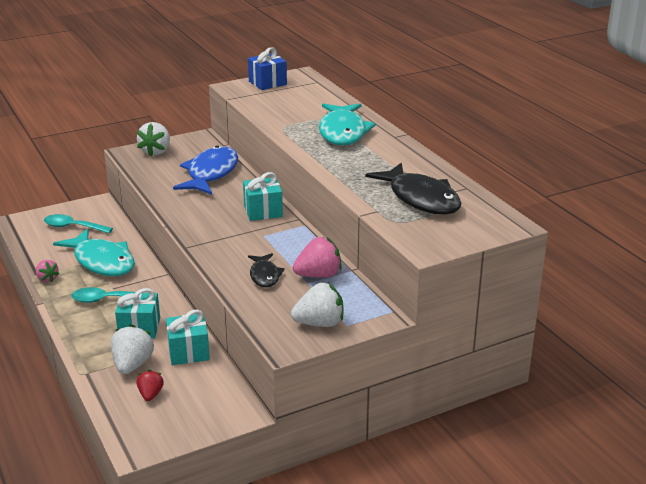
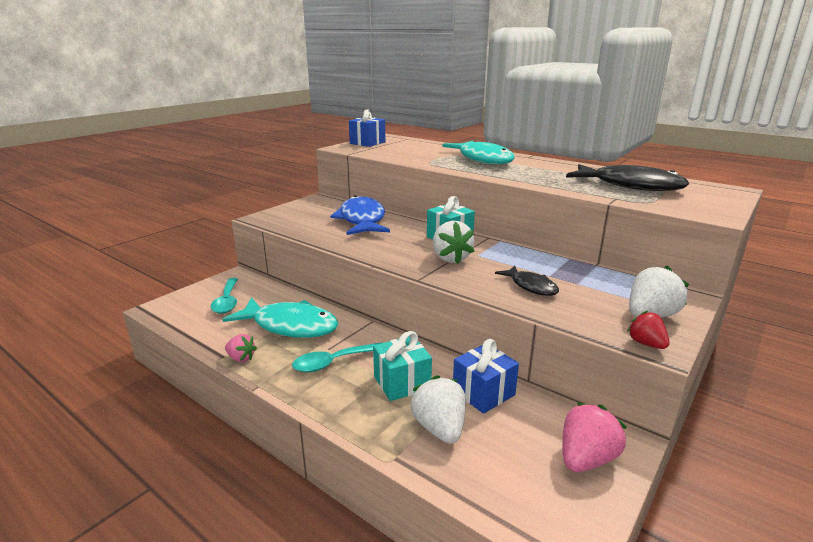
camera: 25 degrees left, 5 degrees down
(73, 227) = (227, 301): turquoise spoon -> turquoise spoon turned 90 degrees counterclockwise
(150, 394) = (501, 459): red strawberry -> red strawberry (646, 344)
(156, 152) = (288, 213): white strawberry -> white strawberry (450, 258)
(188, 352) = (483, 393): turquoise gift -> blue gift
(318, 275) = (577, 275): pink strawberry -> pink strawberry (586, 459)

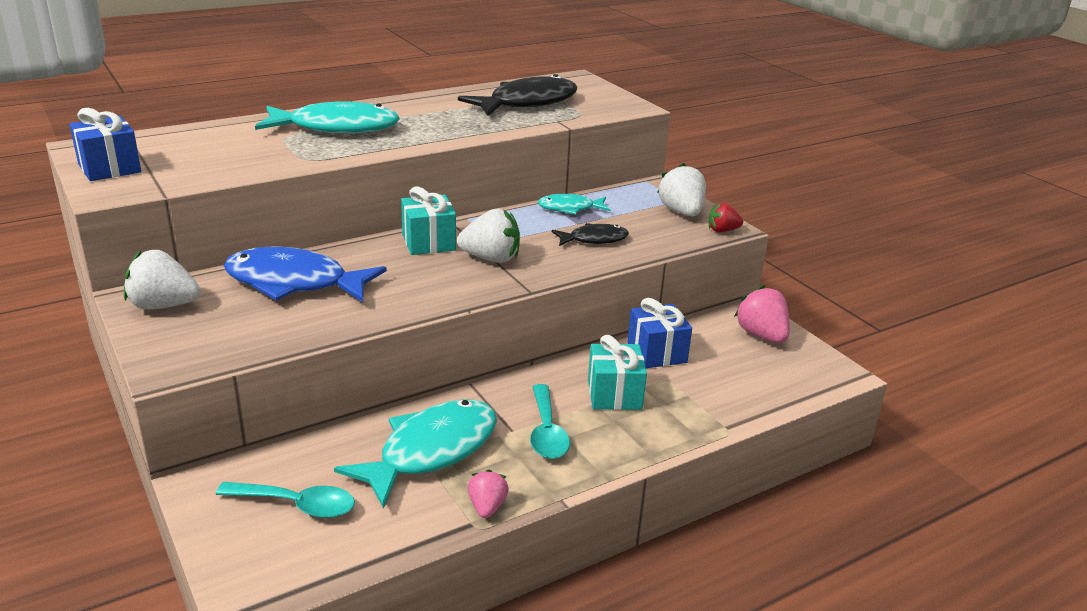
camera: 70 degrees left, 5 degrees up
(241, 358) = (487, 507): pink strawberry -> pink strawberry turned 45 degrees counterclockwise
(439, 428) = (696, 392): white strawberry -> white strawberry (163, 306)
(572, 268) = (570, 208): none -> turquoise fish

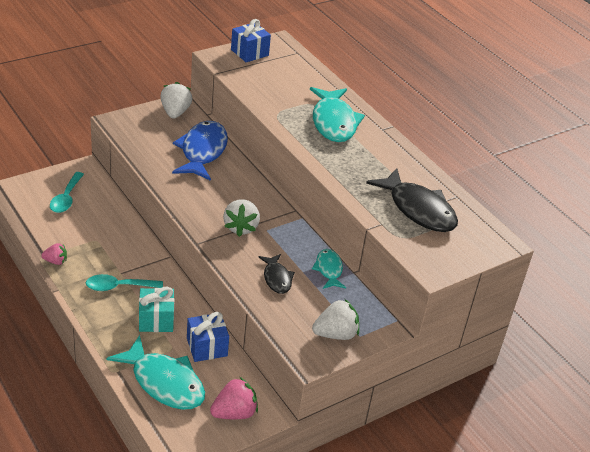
camera: 85 degrees right, 10 degrees up
(428, 242) = (261, 200): turquoise gift -> none
(431, 451) = (104, 241): turquoise fish -> turquoise fish (164, 382)
(722, 230) = (304, 354): red strawberry -> none

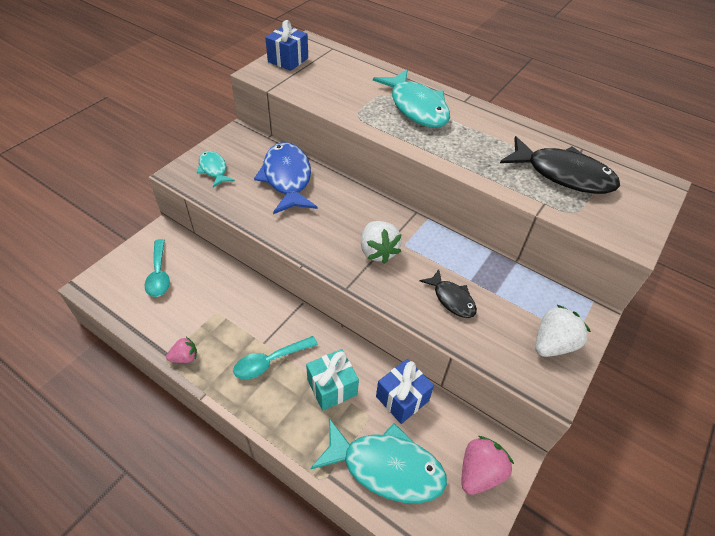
camera: 20 degrees left, 10 degrees up
(175, 112) = (235, 145): white strawberry -> none
(329, 270) = (492, 268): turquoise fish -> turquoise fish (213, 169)

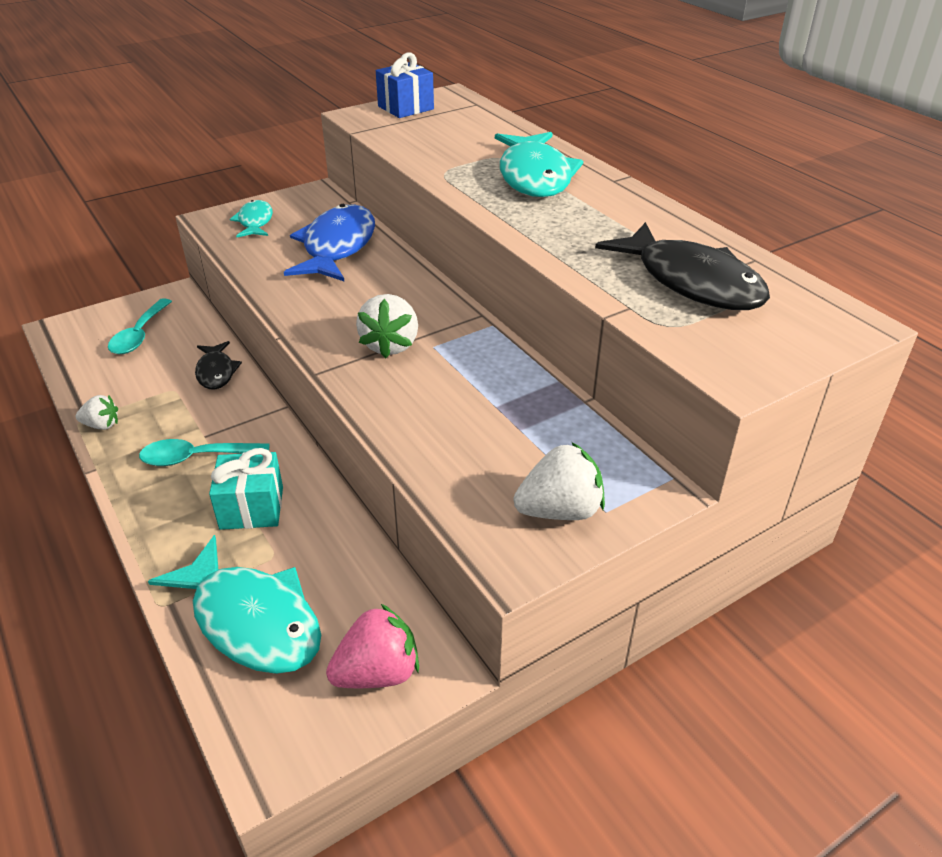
camera: 25 degrees right, 10 degrees down
(185, 357) = (102, 425): pink strawberry -> white strawberry
(402, 398) = (335, 549): blue gift -> none
(452, 299) = (449, 420): black fish -> black fish (216, 372)

